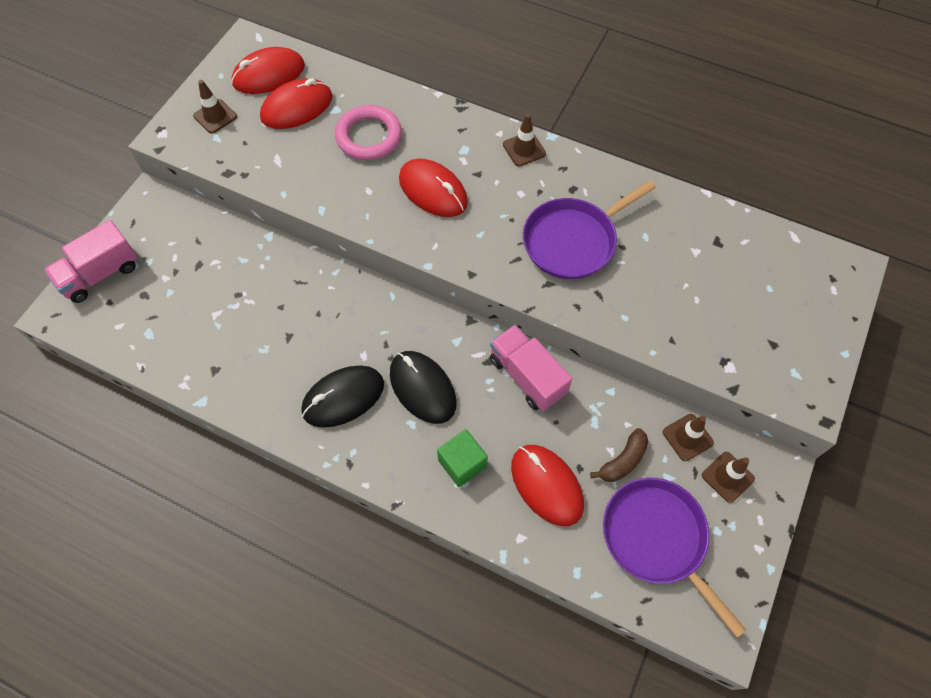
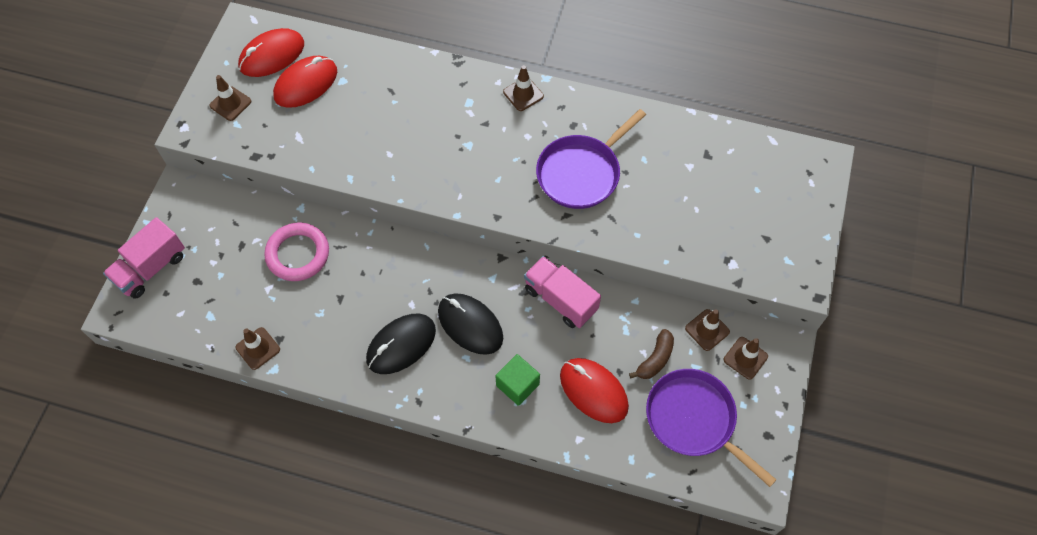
camera: 10 degrees left, 0 degrees up
(190, 376) = (258, 348): none -> brown traffic cone
(369, 136) = (379, 102): pink ring -> pink ring (298, 254)
(433, 191) = (448, 145): red mouse -> none

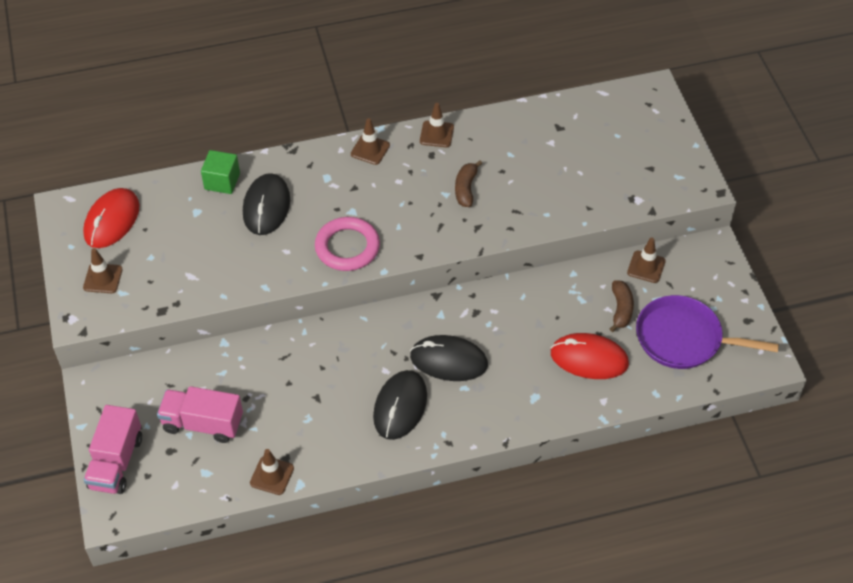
camera: 30 degrees left, 10 degrees down
(298, 254) = (250, 381): pink ring -> pink ring (347, 247)
(306, 84) = (163, 230): red mouse -> none
(401, 104) = (266, 207): none -> black mouse
(517, 385) = (523, 386): green cube -> green cube (222, 181)
(560, 299) = (511, 303): pink truck -> pink truck (203, 423)
(581, 173) = (466, 189): purple pan -> brown banana
(745, 358) = (690, 273): brown traffic cone -> brown traffic cone (436, 134)

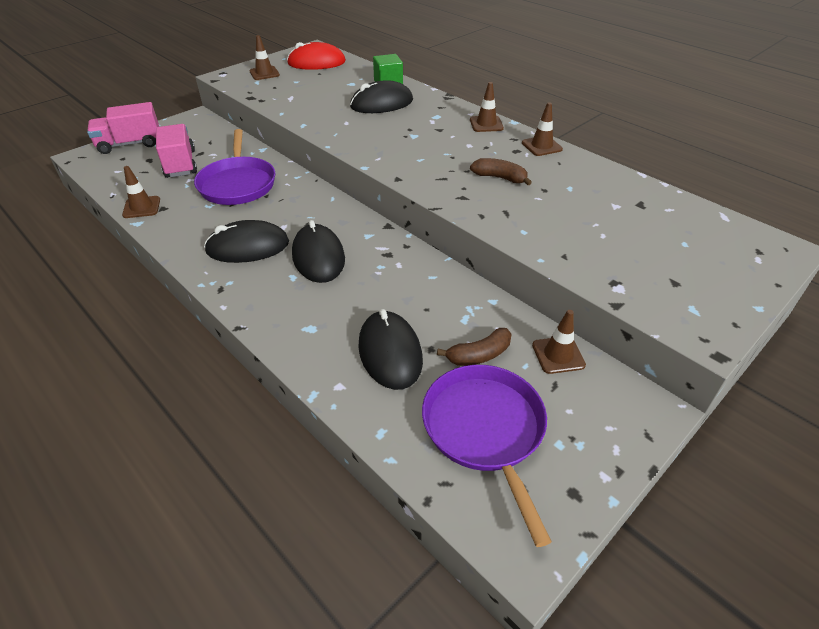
camera: 60 degrees right, 10 degrees down
(283, 384) = (237, 184): none -> purple pan
(347, 247) = (374, 144): pink ring -> none
(466, 189) = (499, 178): brown banana -> brown banana turned 45 degrees clockwise
(589, 359) = (390, 353): red mouse -> black mouse

